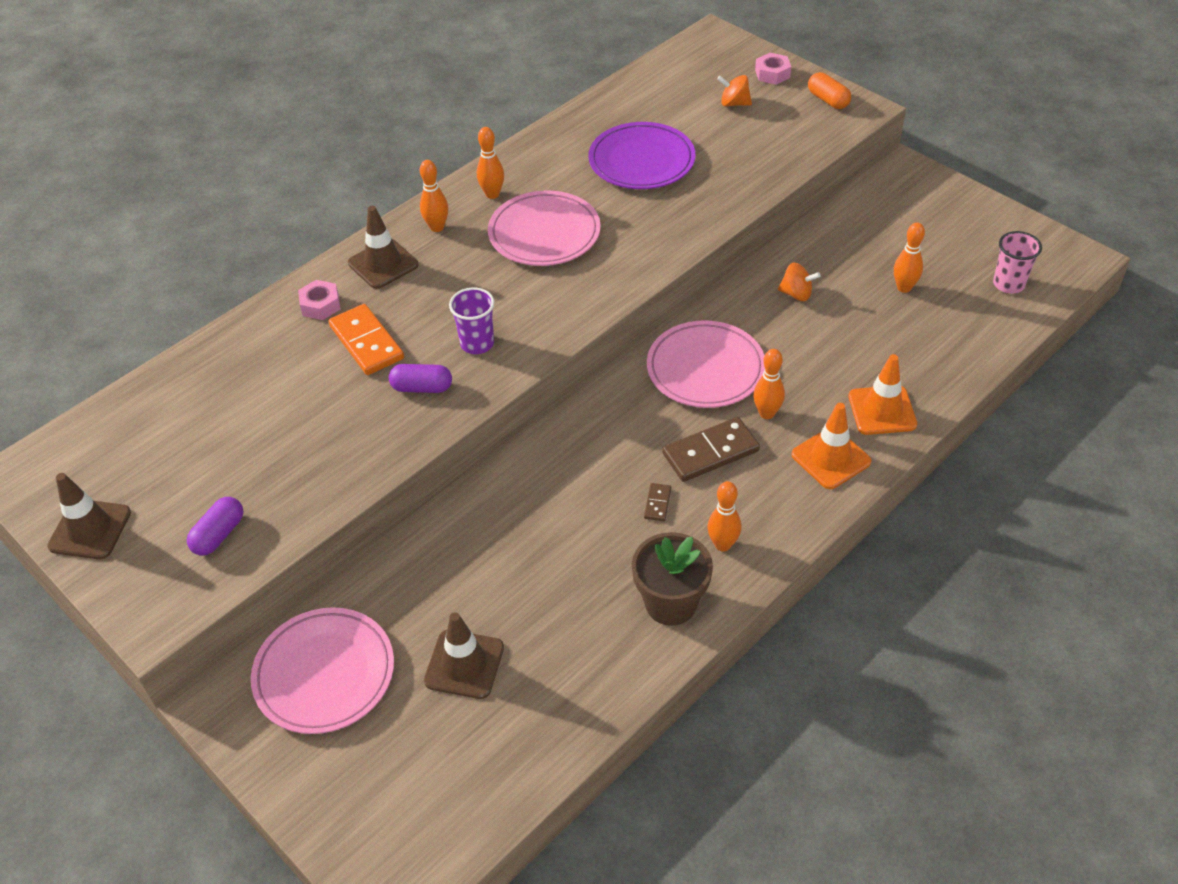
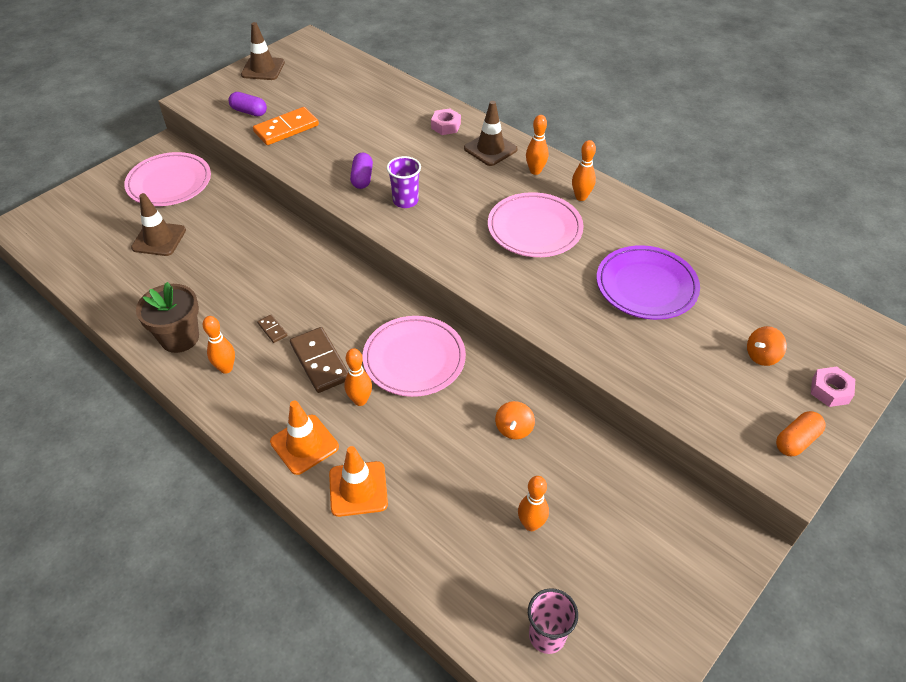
camera: 85 degrees right, 0 degrees up
(366, 342) = (408, 149): orange domino -> orange domino (286, 128)
(657, 503) = (272, 329): brown domino -> brown domino turned 45 degrees clockwise
(734, 103) = (761, 356): orange spinning top -> orange spinning top turned 135 degrees counterclockwise

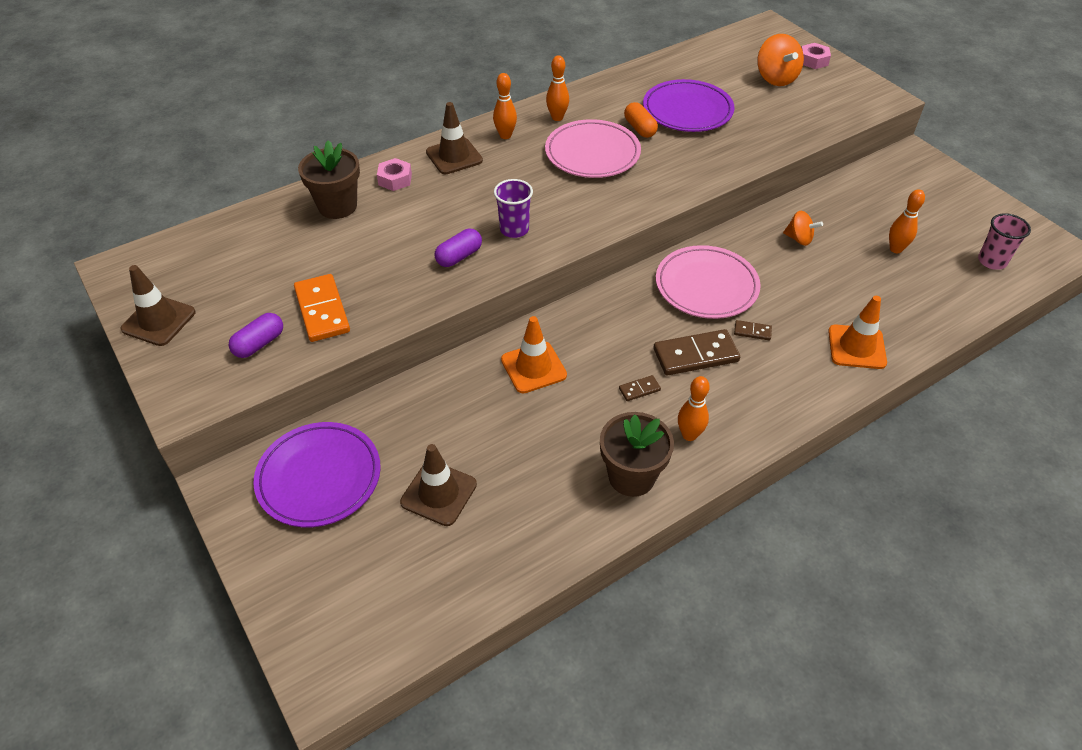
camera: 75 degrees left, 0 degrees up
(169, 183) = (319, 477): pink plate -> purple plate
(304, 444) = (802, 379): orange traffic cone -> orange traffic cone (533, 367)
(360, 400) = (752, 331): orange bowling pin -> brown domino
(362, 178) = (459, 256): purple capsule -> purple capsule turned 60 degrees counterclockwise
(401, 107) = (337, 206): none -> brown flower pot
(761, 356) = (776, 78): orange spinning top -> orange spinning top, size x1.59
(796, 441) = (857, 87): orange capsule -> orange capsule (639, 128)

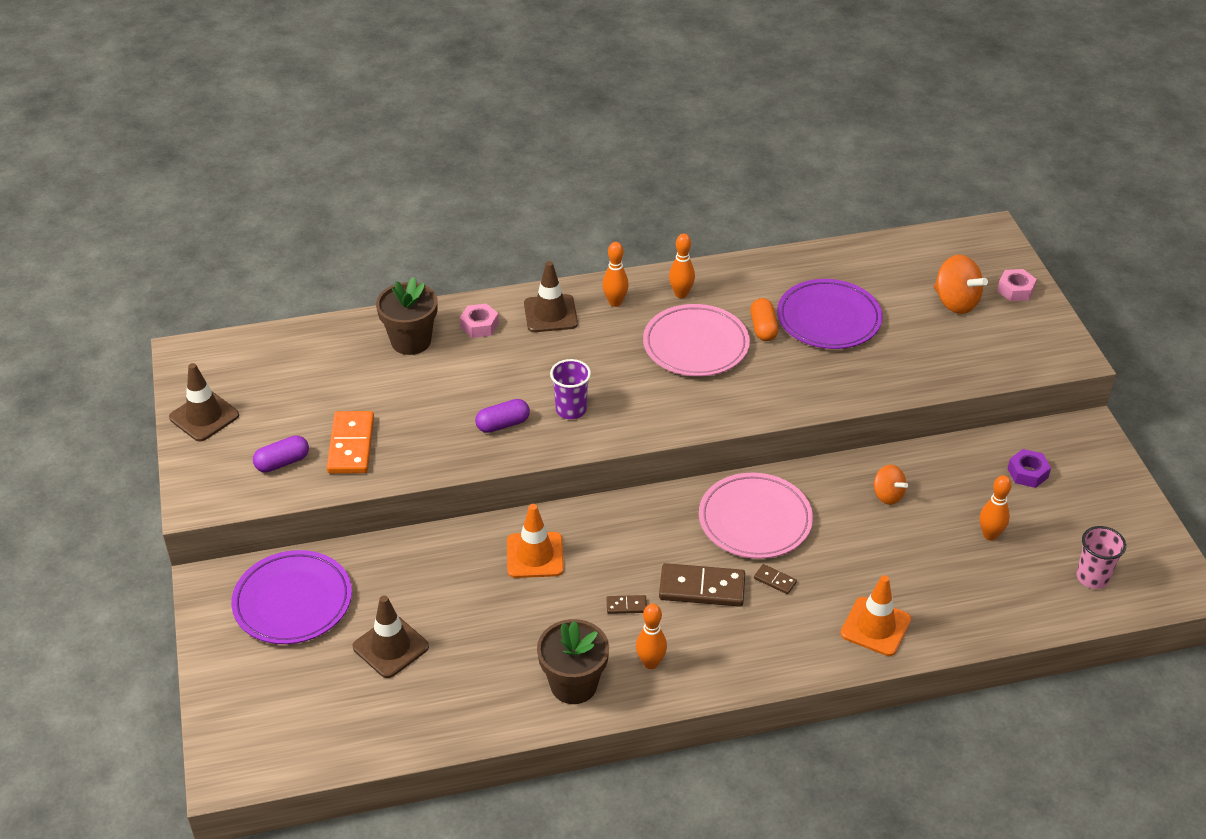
camera: 20 degrees right, 5 degrees down
(776, 78) = (955, 302): orange spinning top -> orange spinning top turned 45 degrees counterclockwise
(892, 195) = (1027, 473): none -> purple nut

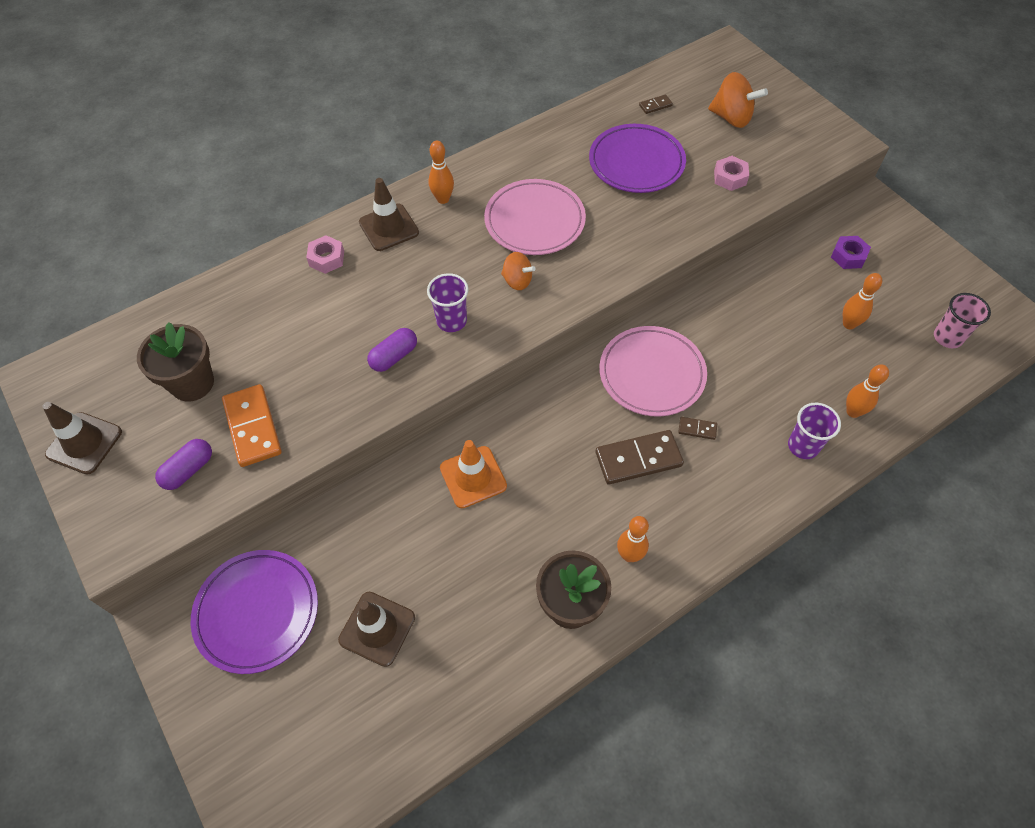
camera: 20 degrees left, 15 degrees up
(411, 341) = (267, 294): brown flower pot -> brown flower pot (192, 383)
(626, 606) = (580, 501): brown domino -> brown domino (655, 105)
(681, 294) = (498, 174): orange bowling pin -> orange bowling pin (853, 412)
(763, 328) = (585, 187): orange capsule -> none
(875, 627) = (803, 446): orange traffic cone -> purple cup
(887, 495) = (749, 313): orange spinning top -> orange spinning top (517, 281)
(1015, 290) = (773, 93): pink nut -> pink nut (730, 178)

